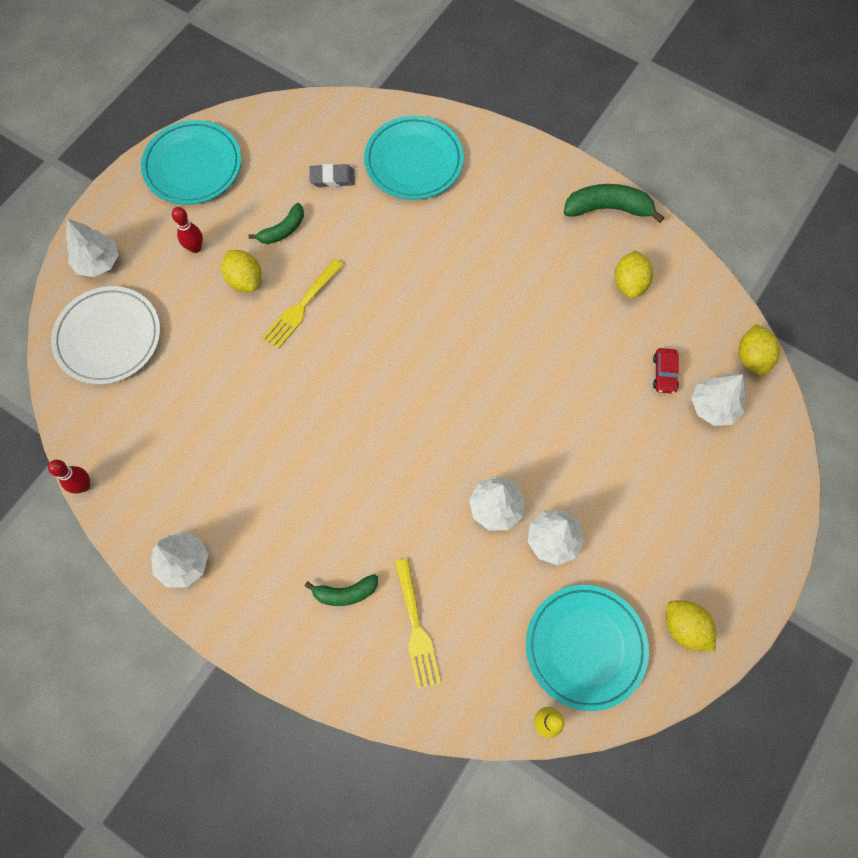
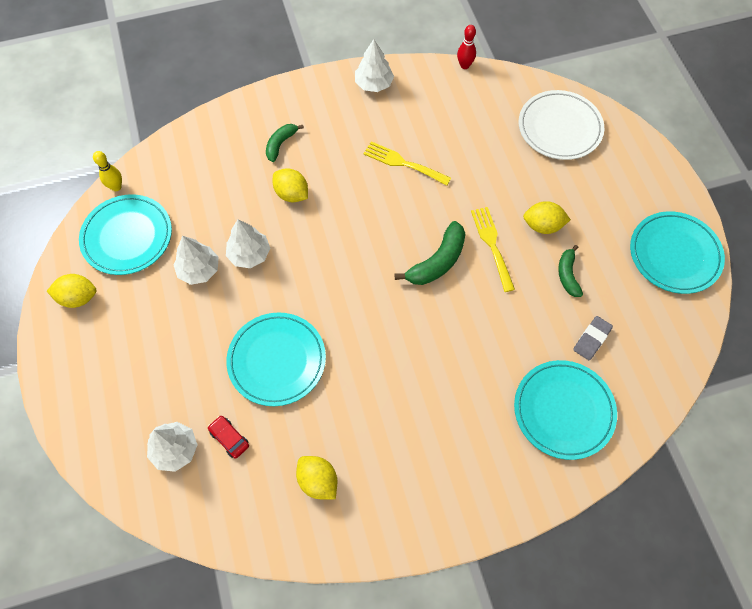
camera: 130 degrees right, 5 degrees down
(98, 262) = (627, 153): white tree -> none
(195, 248) = (595, 213): red bowling pin -> none
(416, 628) = (227, 163): yellow fork -> yellow fork (403, 163)
(569, 393) = (277, 360): none -> turquoise plate
(608, 208) = (396, 528): green banana -> green banana (437, 262)
(752, 358) = (179, 516): yellow lemon -> yellow lemon (292, 194)

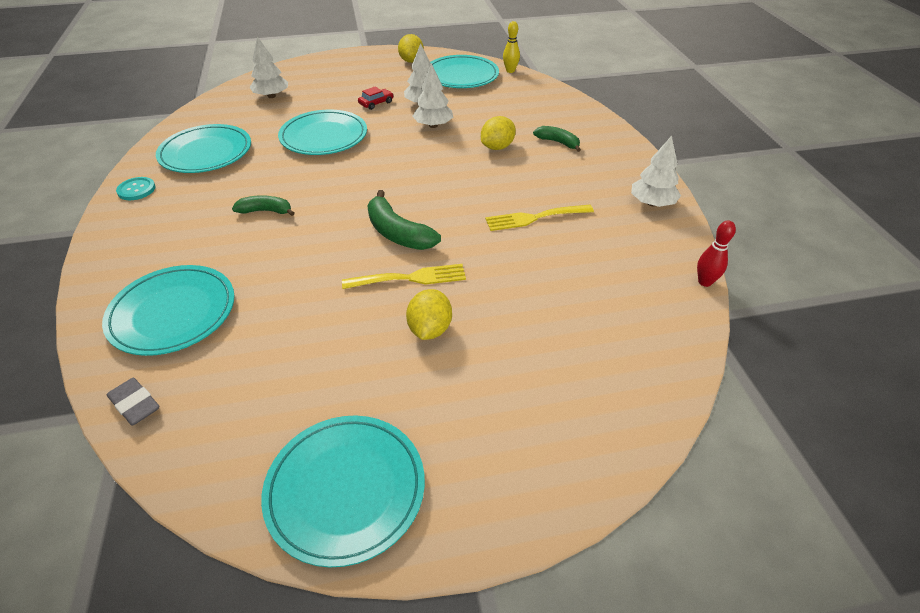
camera: 95 degrees right, 20 degrees down
(229, 438) = (267, 116): red car -> red car (376, 103)
(318, 481) = (206, 153): yellow lemon -> turquoise plate
(397, 528) = (136, 190): none -> turquoise button
(403, 163) = (535, 218): yellow fork -> yellow fork turned 135 degrees counterclockwise
(559, 128) = (603, 373): white plate -> none
(567, 275) = (348, 344): green banana -> green banana (266, 211)
(591, 339) = (248, 354): grey eraser -> grey eraser (135, 404)

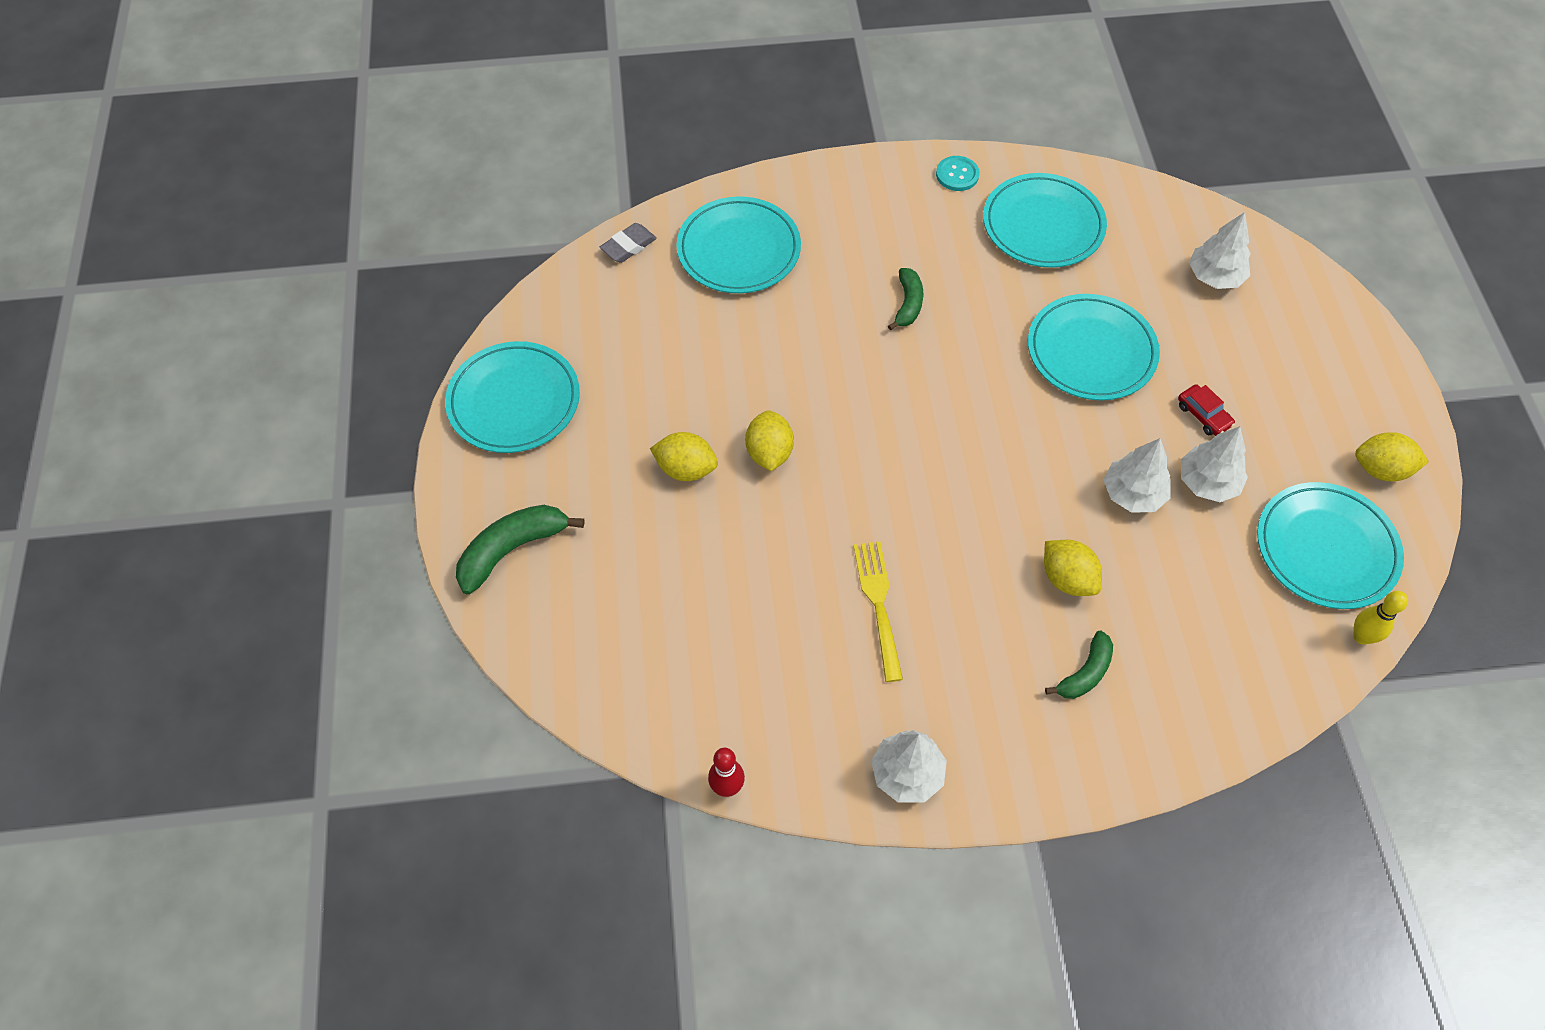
camera: 95 degrees right, 15 degrees up
(398, 233) = (855, 442): green banana -> green banana (512, 550)
(410, 278) = (769, 453): yellow fork -> yellow lemon

